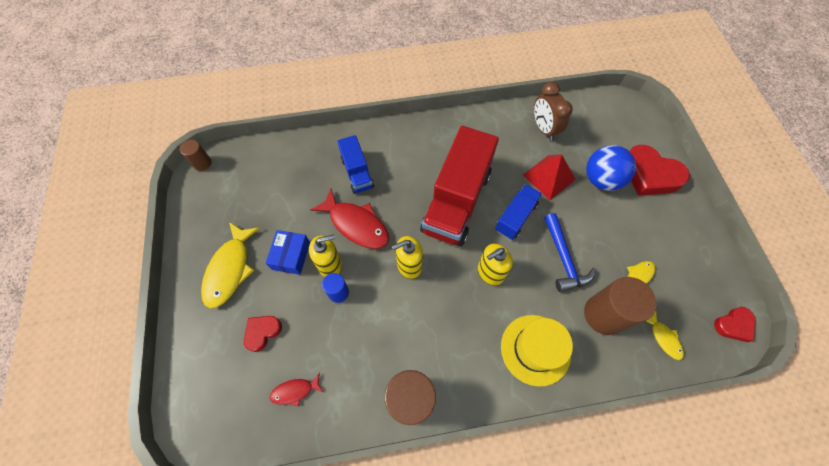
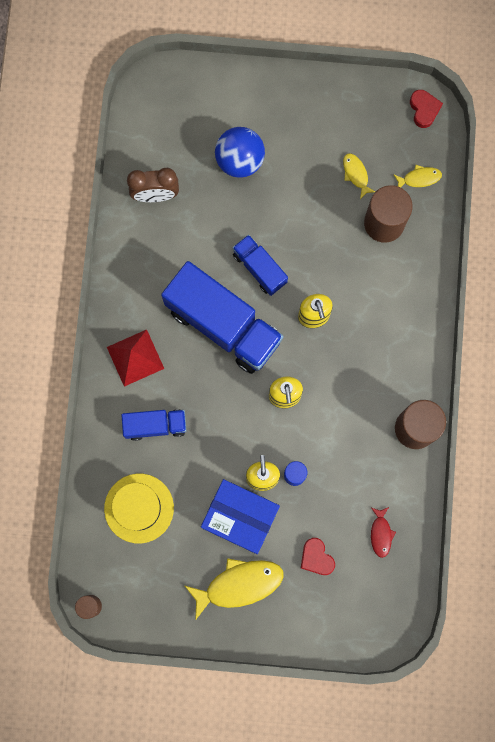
camera: 75 degrees left, 15 degrees up
(230, 269) = (239, 584): yellow fish -> yellow fish turned 45 degrees counterclockwise
(291, 256) = (240, 517): blue box -> blue box, size x1.58
(356, 224) = (222, 440): red fish -> none
(456, 201) = (223, 325): red truck -> blue truck
(535, 349) = (399, 300): yellow hat -> yellow hat (139, 508)
(549, 177) = (221, 214): red pyramid -> red pyramid (135, 357)
(563, 258) = (318, 237): blue hammer -> none
(650, 175) = (248, 106): red heart -> none

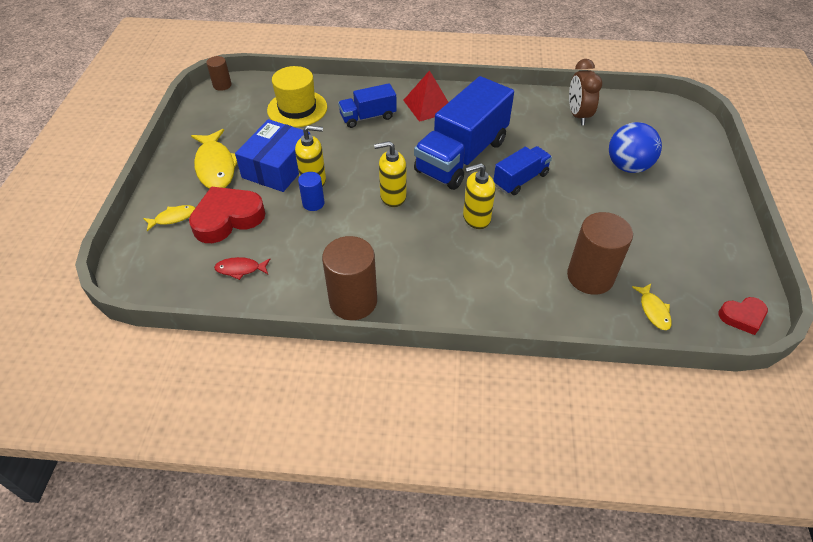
camera: 90 degrees right, 30 degrees down
(155, 425) = (368, 117): blue truck -> blue truck turned 75 degrees clockwise
(316, 558) = (227, 218): red heart -> red heart, size x1.81
(356, 174) = (640, 253): yellow fish -> yellow fish (173, 218)

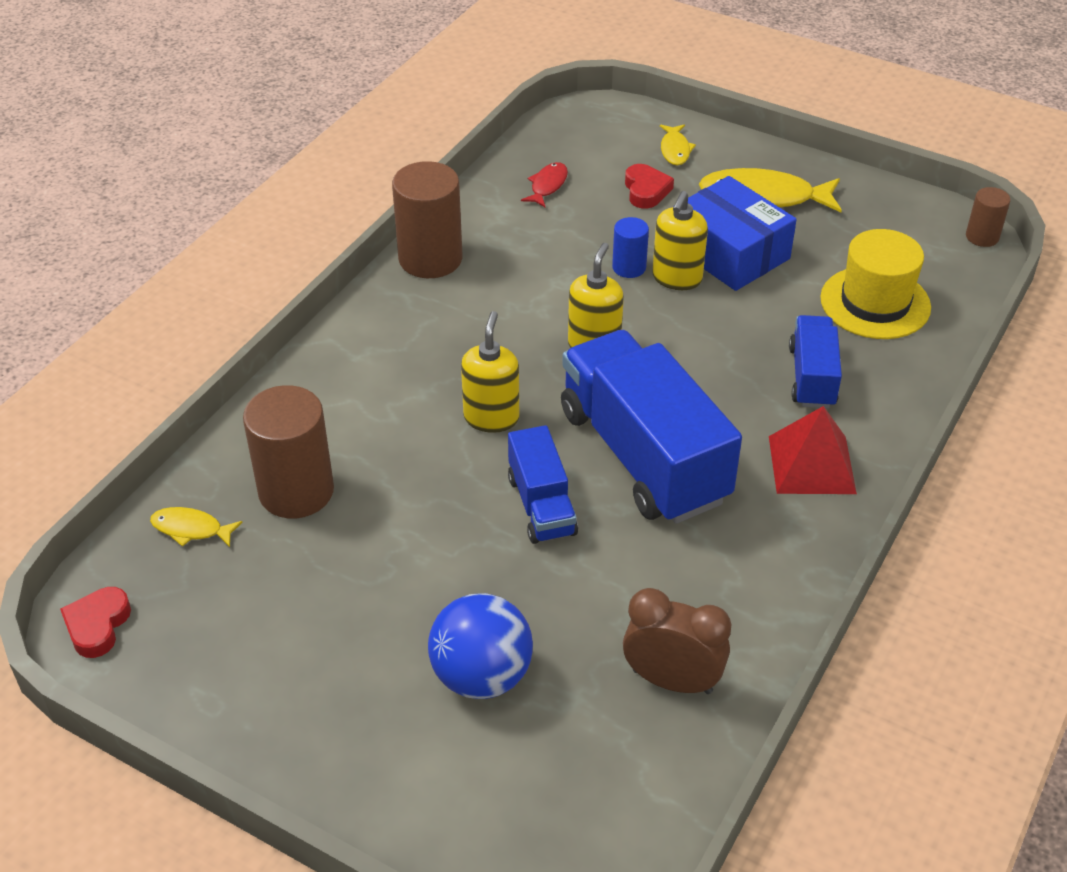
camera: 115 degrees right, 5 degrees down
(227, 218) = (646, 190): red heart -> red heart, size x0.55

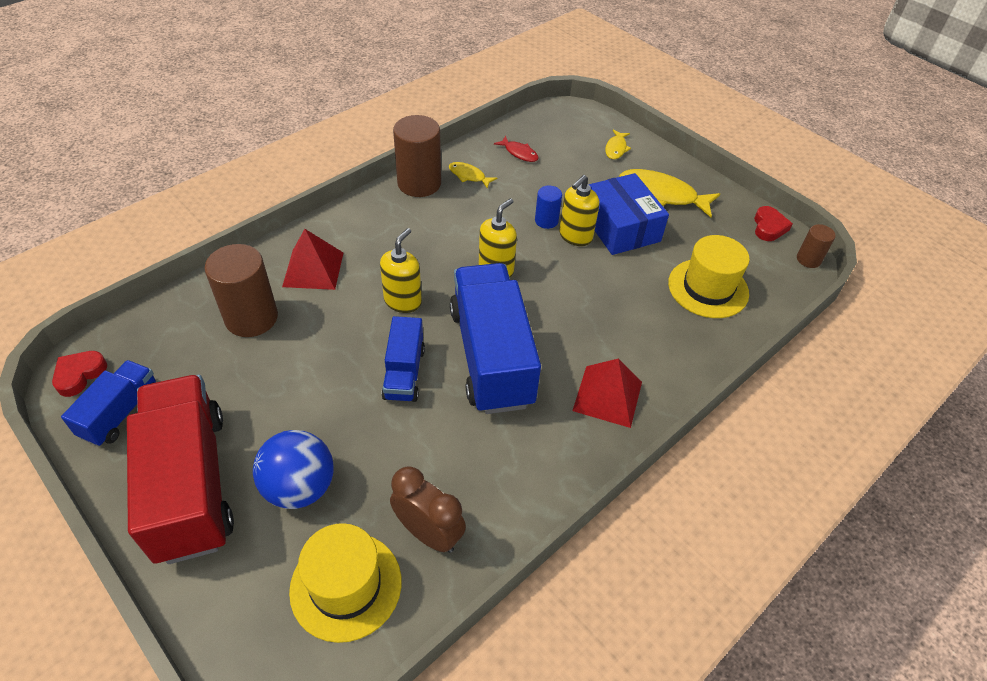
camera: 15 degrees right, 5 degrees up
(191, 529) = (173, 325): yellow fish -> yellow fish (469, 176)
(336, 712) = (191, 484): none -> red truck
(346, 408) = (313, 269): none -> red pyramid
(547, 185) = (519, 153): red fish -> red fish turned 90 degrees clockwise
(602, 767) = (346, 585): none -> yellow hat
(646, 190) = (583, 171): red heart -> red heart (769, 227)
(812, 377) = (637, 331): blue truck -> blue truck (121, 413)

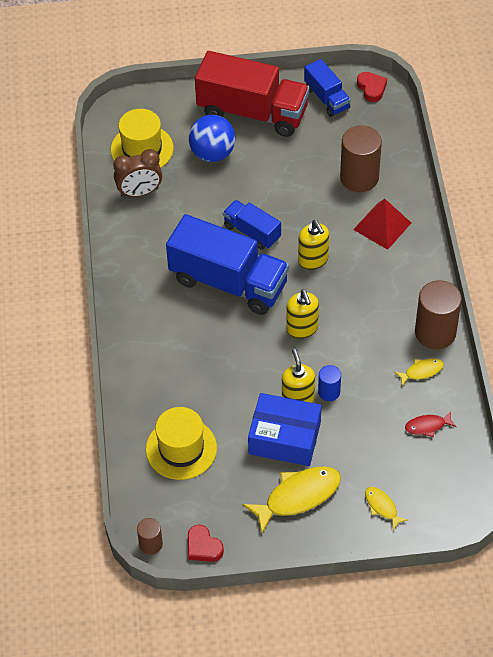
camera: 130 degrees right, 5 degrees up
(607, 396) = (149, 323): red pyramid -> none

